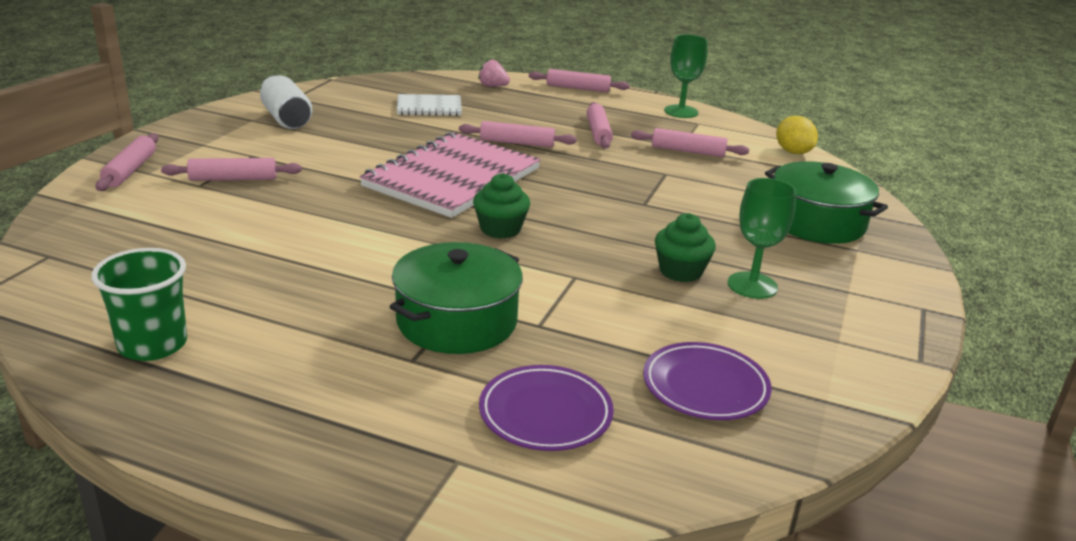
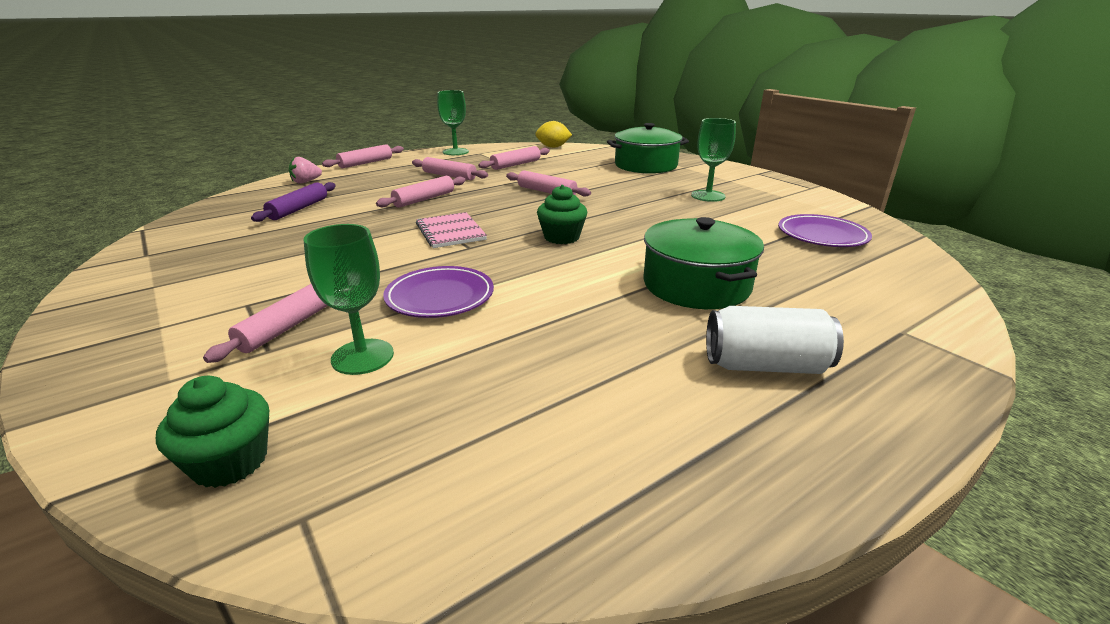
camera: 55 degrees left, 0 degrees up
(130, 170) = (135, 393): pink rolling pin -> pink rolling pin (547, 192)
(152, 345) = (640, 456): green cup -> none
(212, 216) = (362, 357): none -> green goblet
(286, 119) = (192, 269): white can -> white can (765, 365)
(429, 107) = (299, 209): white notebook -> purple rolling pin
(452, 178) = (450, 232): pink notebook -> pink notebook, size x0.50
(545, 413) = (843, 286): purple plate -> purple plate (440, 297)
(680, 271) = (676, 206): green cupcake -> green cupcake (230, 462)

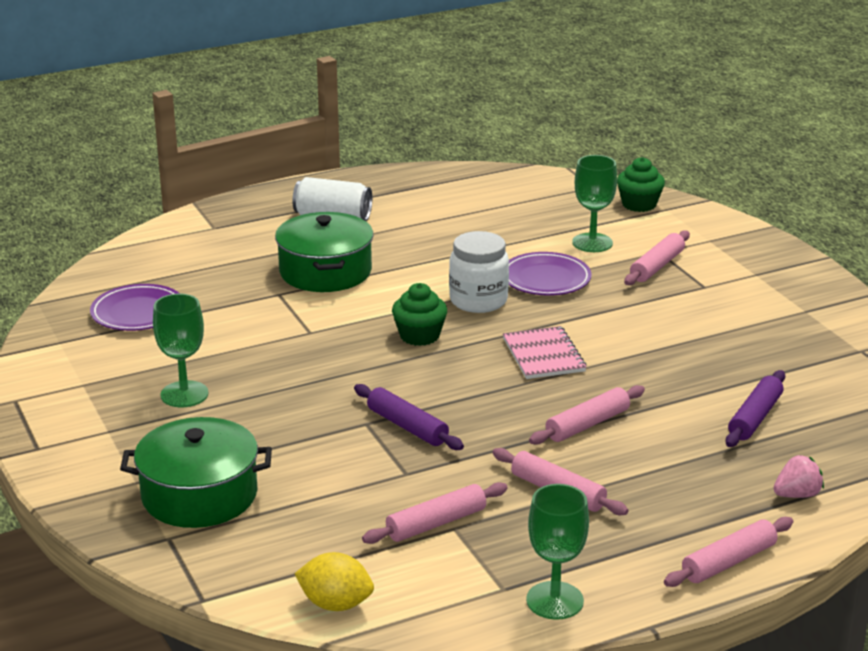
camera: 170 degrees left, 0 degrees up
(515, 269) = (478, 300): none -> white jar
(547, 192) = (407, 426): pink rolling pin -> purple rolling pin

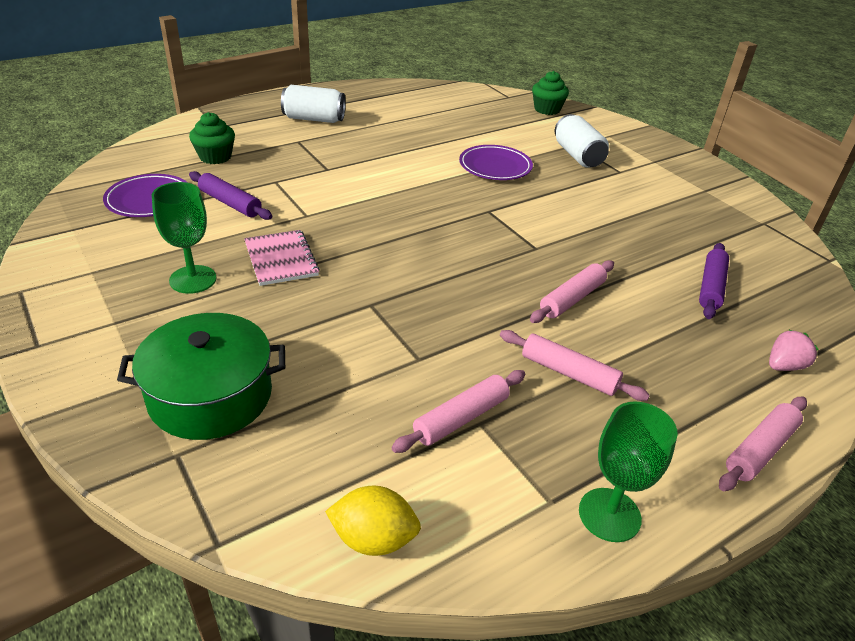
camera: 10 degrees left, 10 degrees up
(325, 271) = (313, 162): green pot -> none
(407, 426) = (410, 307): purple rolling pin -> purple rolling pin (230, 203)
(419, 336) = (403, 217): green cupcake -> green cupcake (215, 157)
(478, 300) = (445, 185): white jar -> none
(543, 355) = (513, 232): pink notebook -> pink notebook (281, 259)
(592, 243) = (522, 138): green goblet -> none
(656, 266) = (577, 156): pink rolling pin -> white can

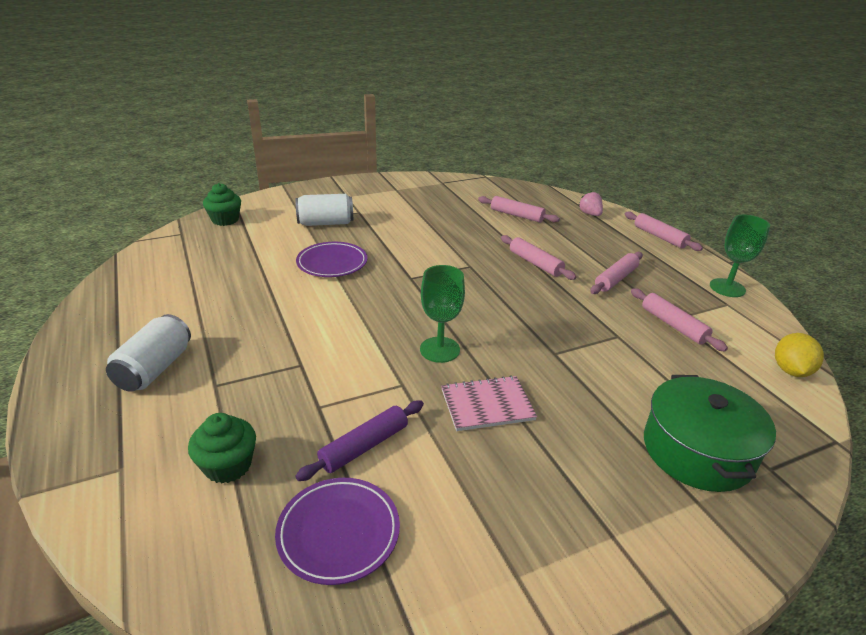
camera: 80 degrees left, 5 degrees down
(193, 279) = (527, 473): green goblet -> green goblet (440, 349)
(710, 287) = (516, 215): purple rolling pin -> pink rolling pin

